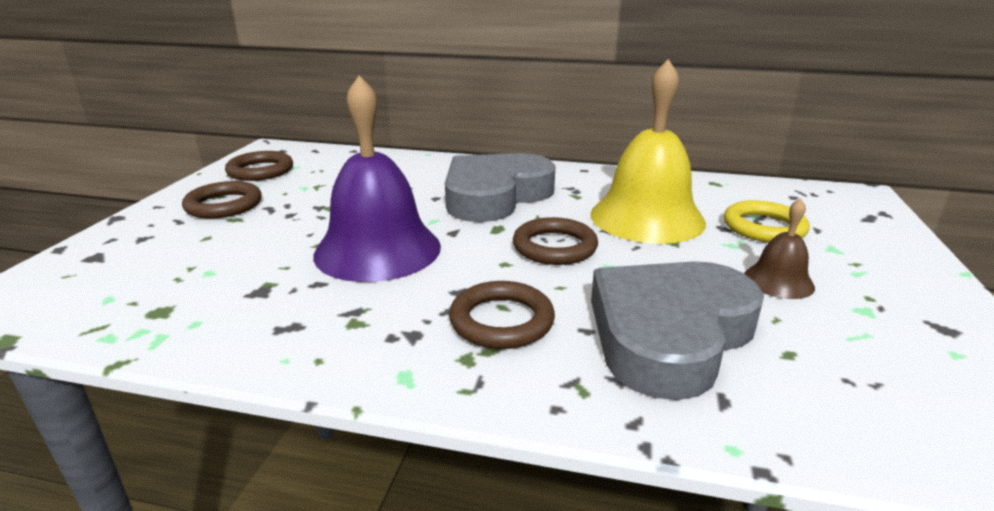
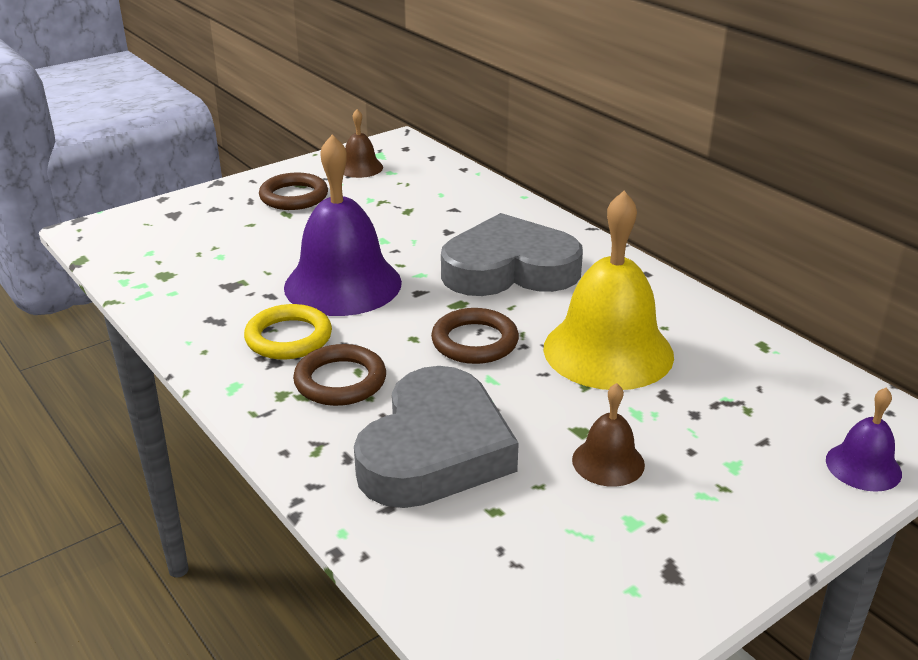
camera: 40 degrees right, 5 degrees up
(260, 171) = (360, 168): brown ring -> brown bell
(669, 334) = (435, 450): grey heart -> grey heart turned 120 degrees clockwise
(764, 227) = (707, 413): yellow ring -> yellow ring (288, 337)
(878, 220) = (863, 466): none -> purple bell

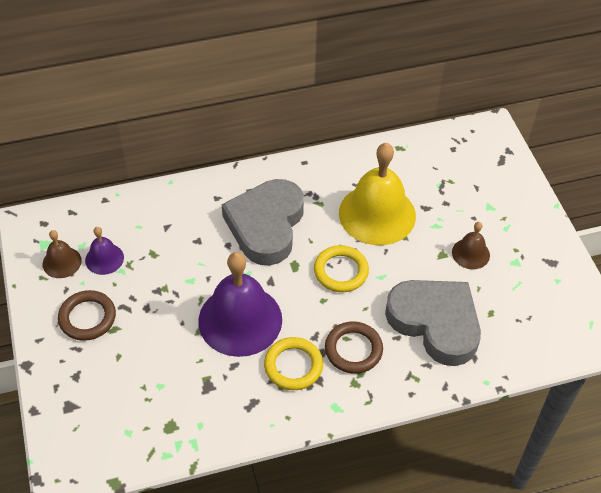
camera: 70 degrees left, 20 degrees up
(475, 342) = (341, 271): brown ring -> yellow ring
(863, 466) = (506, 161): purple bell -> purple bell (104, 259)

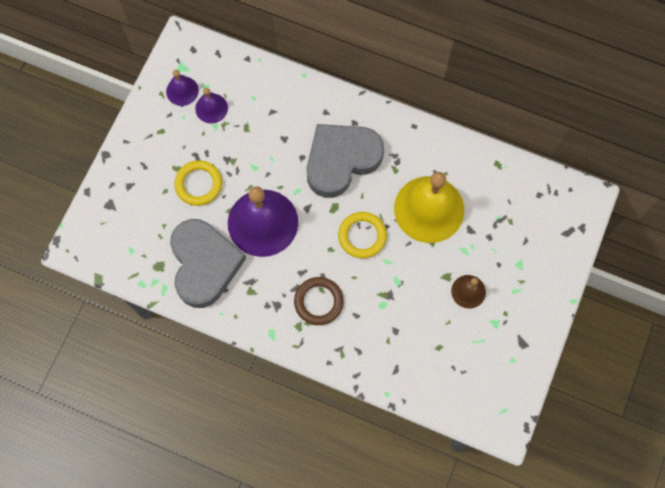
camera: 40 degrees right, 20 degrees up
(62, 262) = (182, 91): brown bell -> purple bell
(87, 318) = (167, 147): brown ring -> none
(293, 366) = (269, 283): yellow ring -> yellow ring (198, 184)
(435, 323) = (392, 325): grey heart -> grey heart (204, 264)

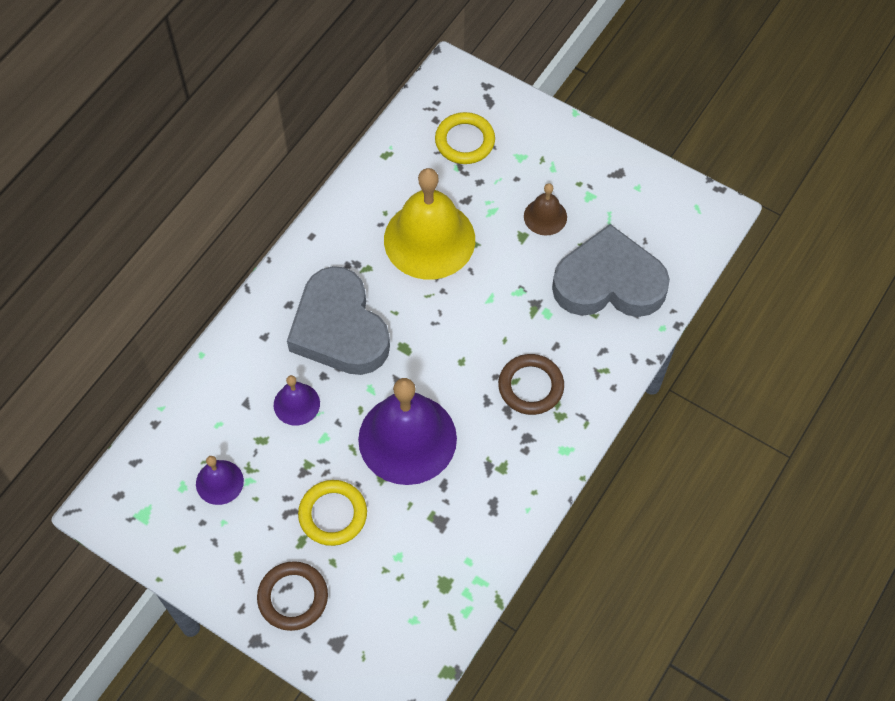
camera: 80 degrees left, 10 degrees down
(137, 171) = (293, 597): none -> brown ring
(182, 91) = (181, 518): purple bell -> purple bell (296, 404)
(204, 264) = (453, 522): grey heart -> grey heart (609, 282)
(362, 236) = (450, 321): yellow ring -> yellow ring (465, 141)

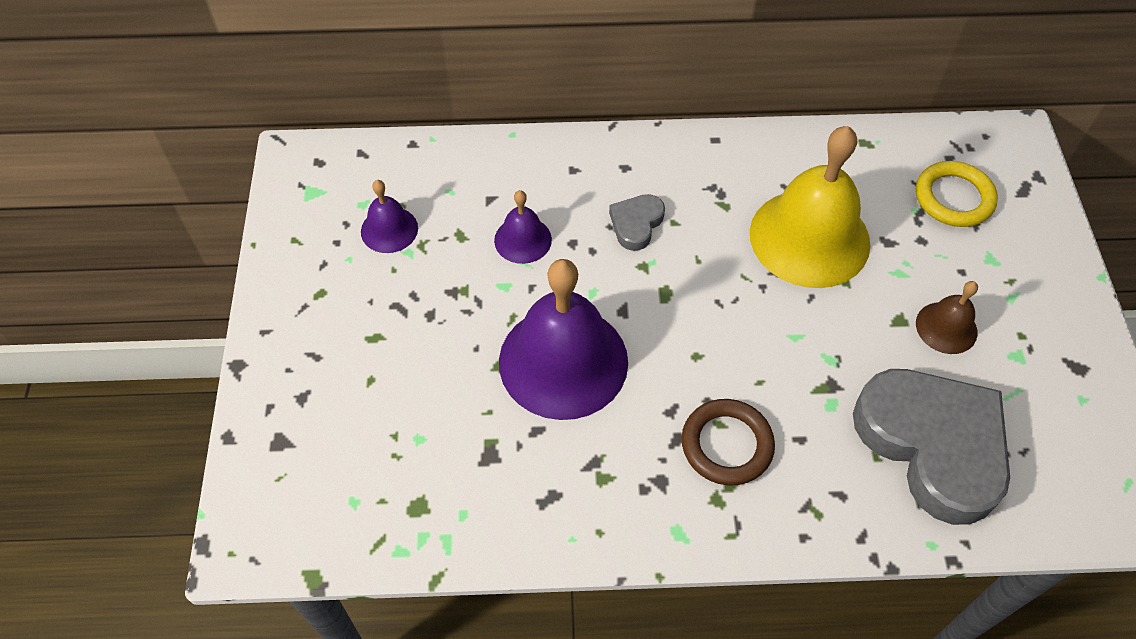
camera: 55 degrees right, 5 degrees down
(293, 597) = (306, 369): brown ring -> none
(333, 514) = (424, 347): yellow ring -> none
(339, 328) = (636, 224): grey heart -> grey heart, size x0.44

